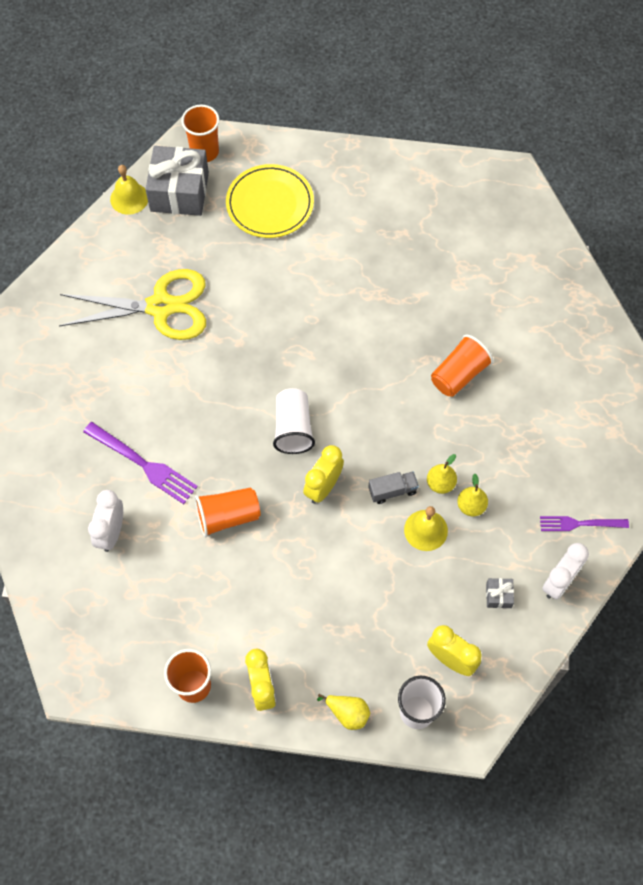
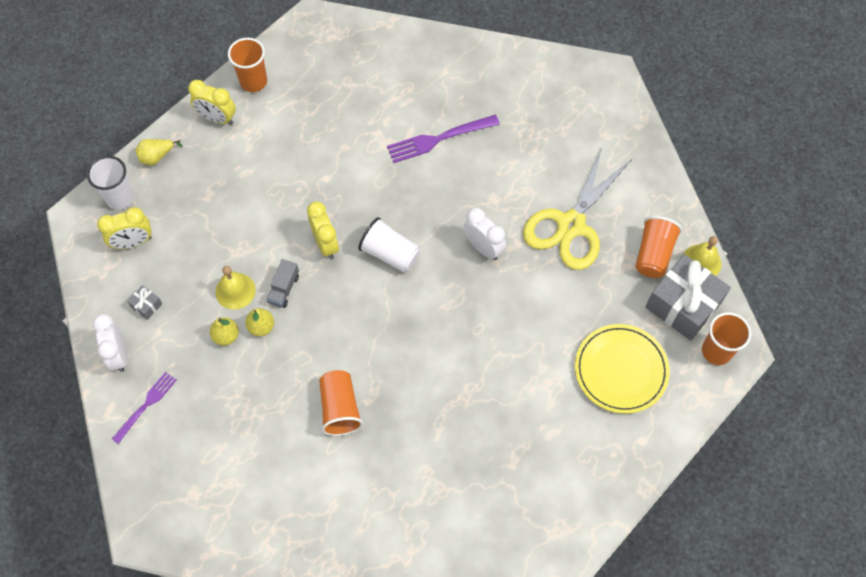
camera: 125 degrees right, 0 degrees up
(111, 532) = (401, 92): white clock -> white clock (483, 247)
(228, 516) = (354, 168): orange cup -> orange cup (653, 254)

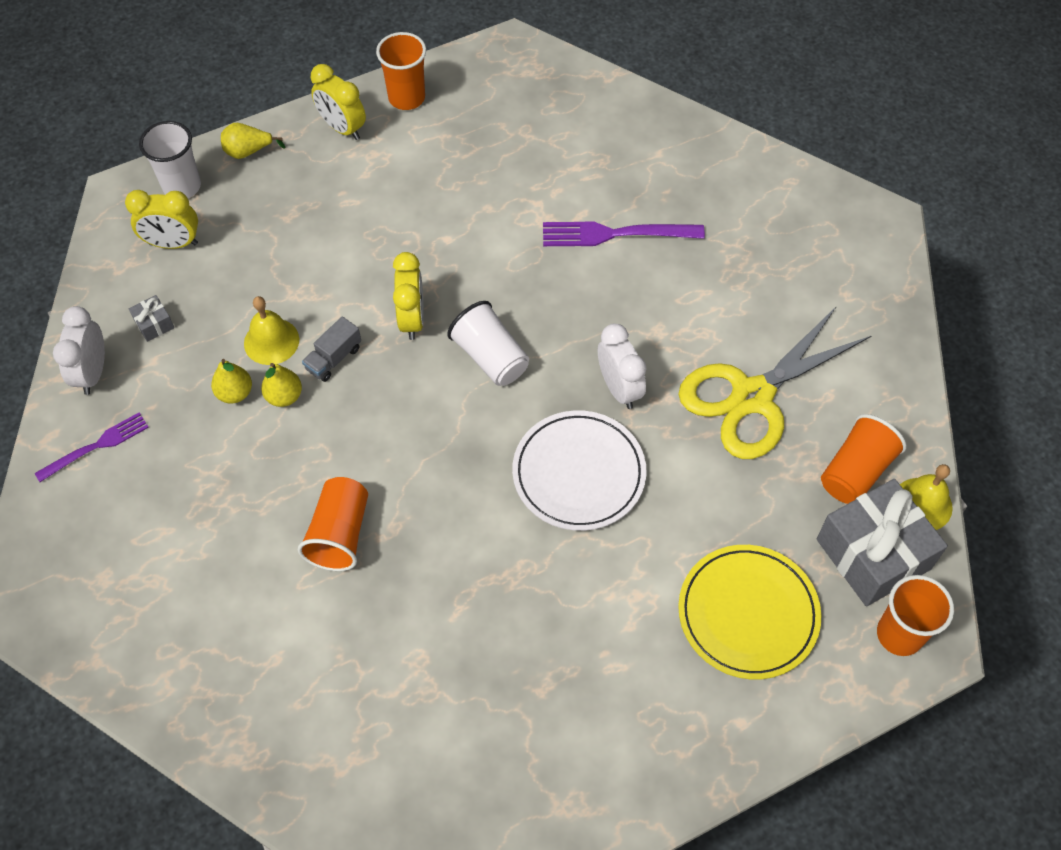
camera: 20 degrees right, 5 degrees down
(480, 314) = (579, 473): none -> white plate

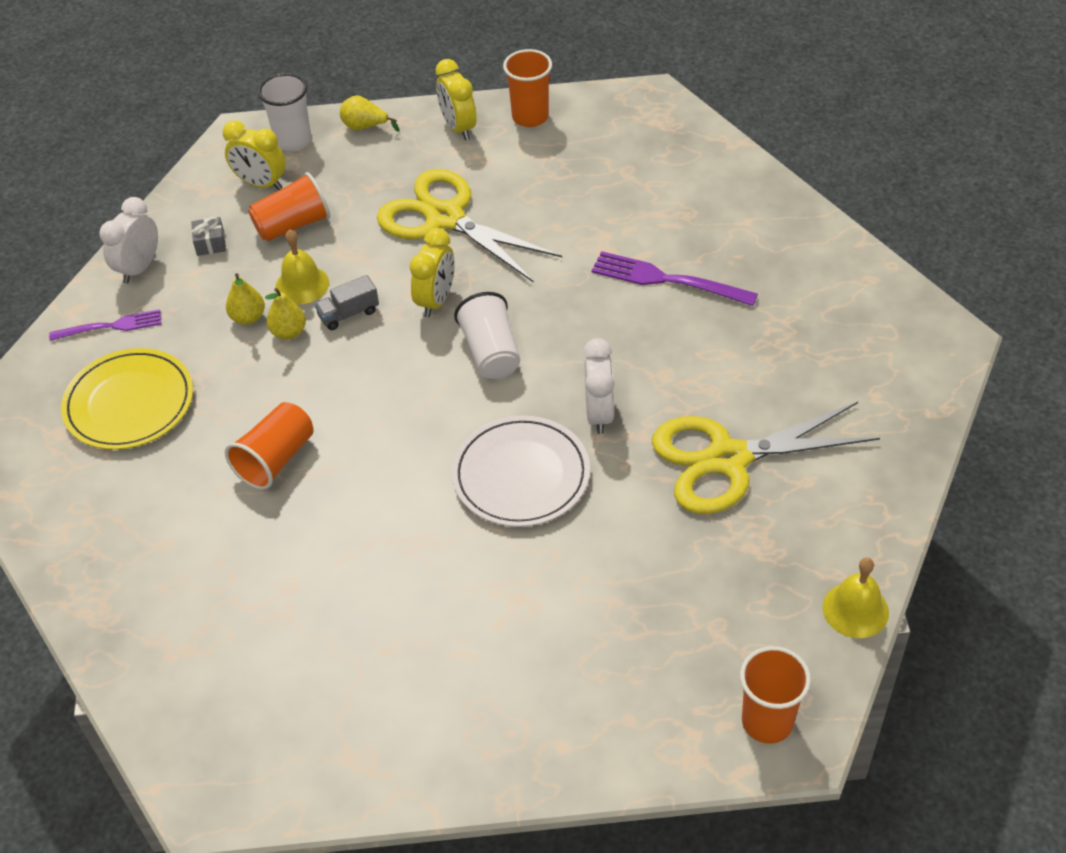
camera: 25 degrees right, 10 degrees down
(377, 228) = (445, 217): none -> yellow scissors
(748, 613) = (620, 650): yellow plate -> yellow plate (129, 403)
(855, 472) = (799, 558): orange cup -> orange cup (293, 225)
(873, 554) = (779, 639): grey gift -> none

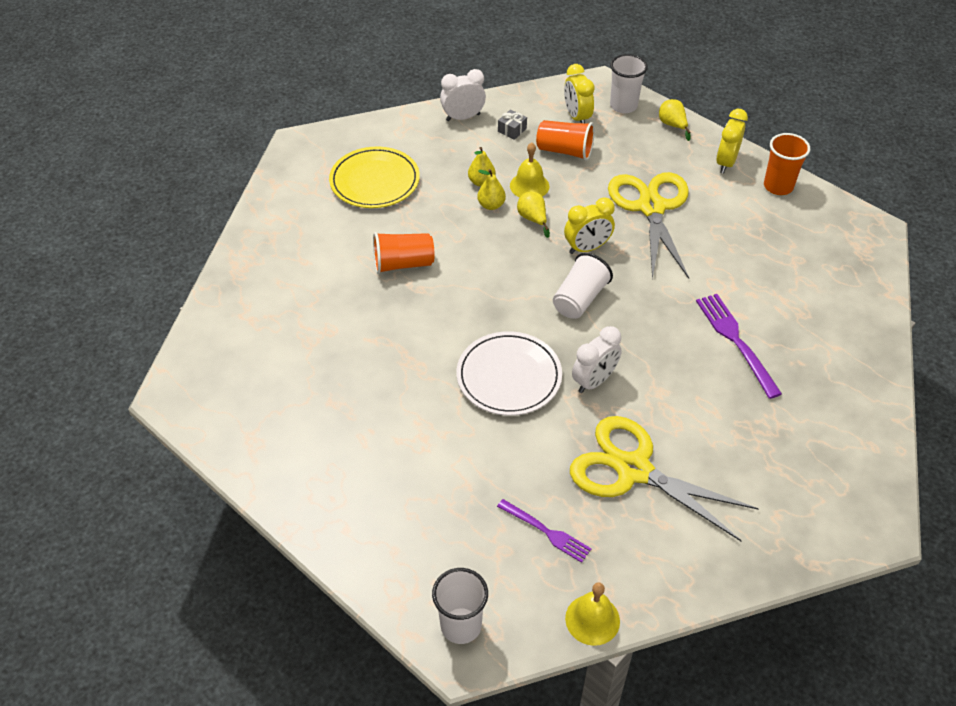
camera: 45 degrees right, 0 degrees up
(111, 326) = (414, 137): purple fork -> purple fork (547, 532)
(348, 314) = (533, 219): grey truck -> yellow pear
(767, 721) = (461, 625): orange cup -> white cup

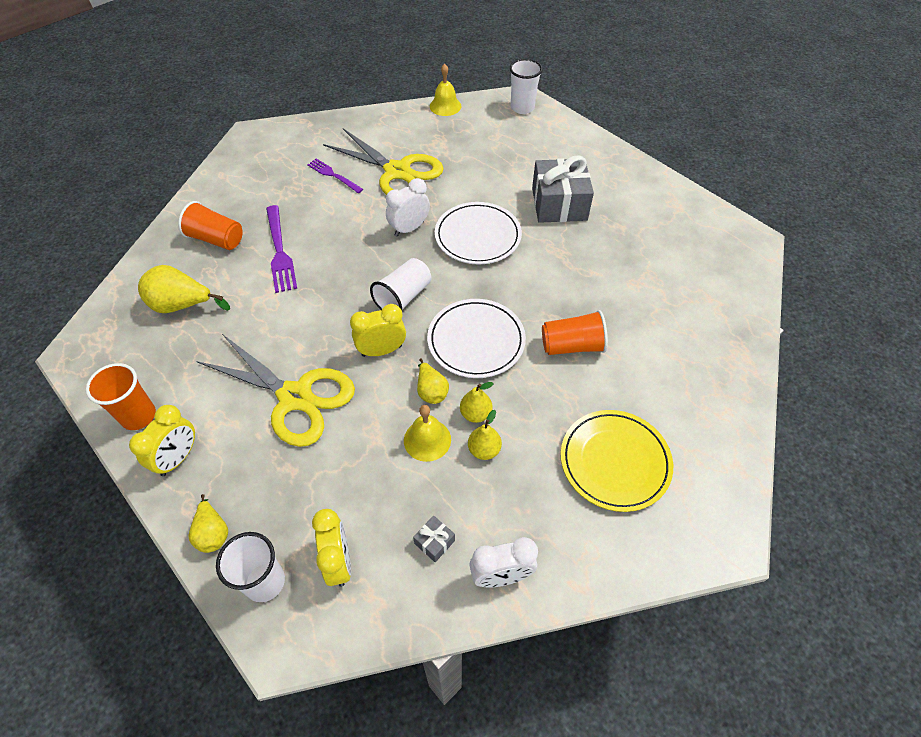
camera: 175 degrees left, 5 degrees up
(407, 431) = (559, 204): none -> grey gift
(497, 262) = (476, 341): none -> white plate
(547, 532) = (464, 144): purple fork -> purple fork (333, 175)
(565, 151) = (371, 495): orange cup -> orange cup (216, 239)
(651, 207) = (295, 397): yellow scissors -> yellow scissors turned 60 degrees counterclockwise
(804, 276) = (182, 305): none -> yellow pear

